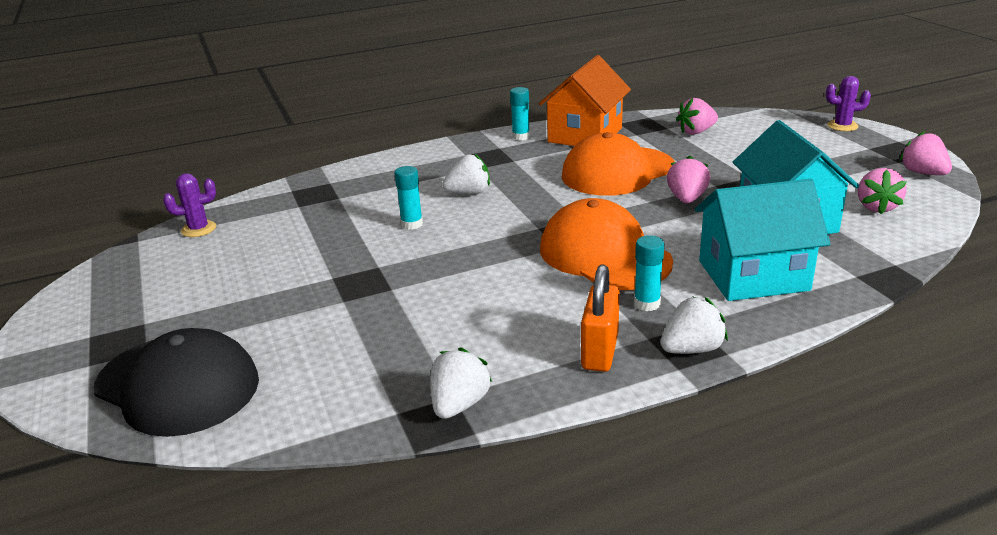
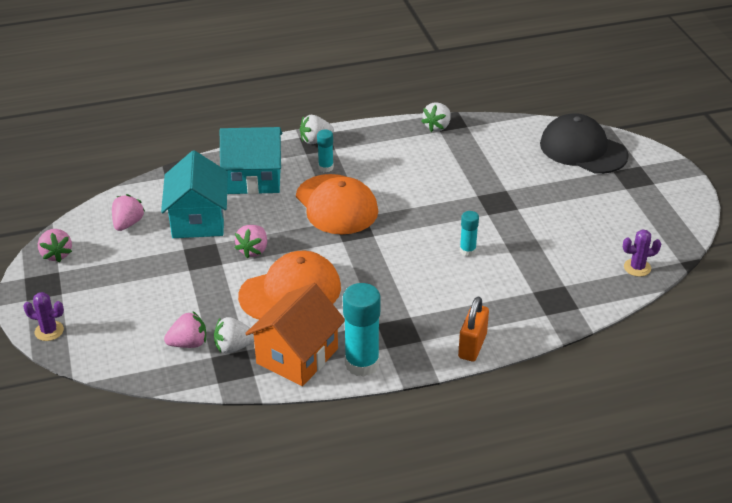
camera: 175 degrees left, 10 degrees up
(469, 193) = (422, 281): white strawberry -> white strawberry (234, 347)
(521, 137) = (362, 364): turquoise glue stick -> turquoise glue stick, size x1.88
(600, 351) = (362, 144): orange padlock -> orange padlock (472, 346)

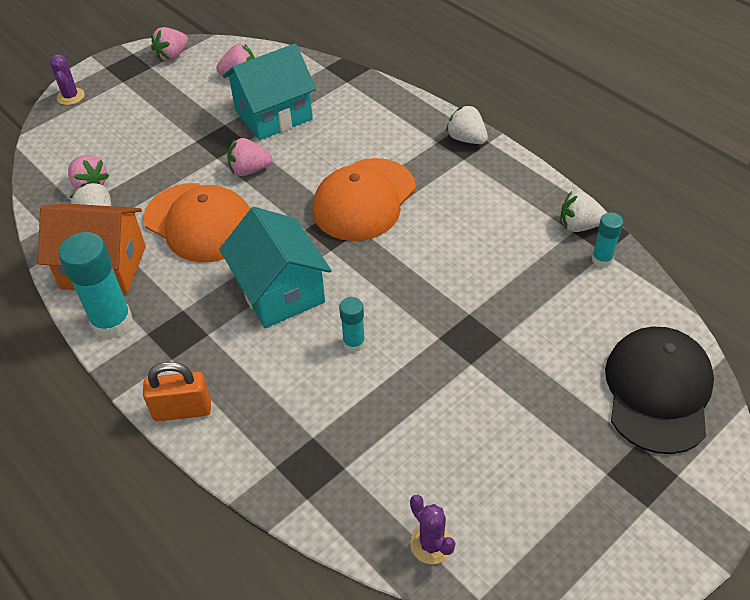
camera: 65 degrees right, 10 degrees up
(254, 179) = (365, 123): turquoise house -> turquoise house (280, 291)
(326, 167) = (423, 166): turquoise glue stick -> turquoise glue stick (602, 259)

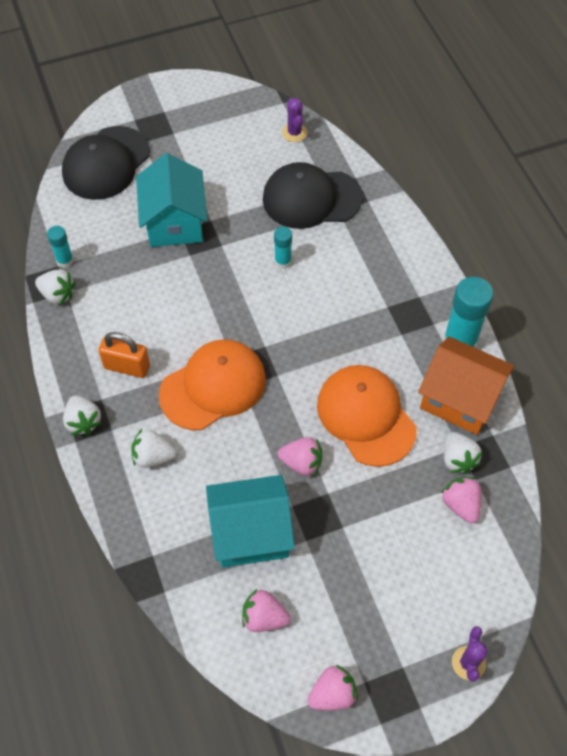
camera: 160 degrees left, 10 degrees up
(182, 410) = (419, 256): orange padlock -> orange padlock (127, 367)
(280, 291) = (320, 322): turquoise house -> turquoise house (174, 222)
(356, 441) = (311, 198): none -> black cap
(386, 135) = (153, 456): none -> white strawberry

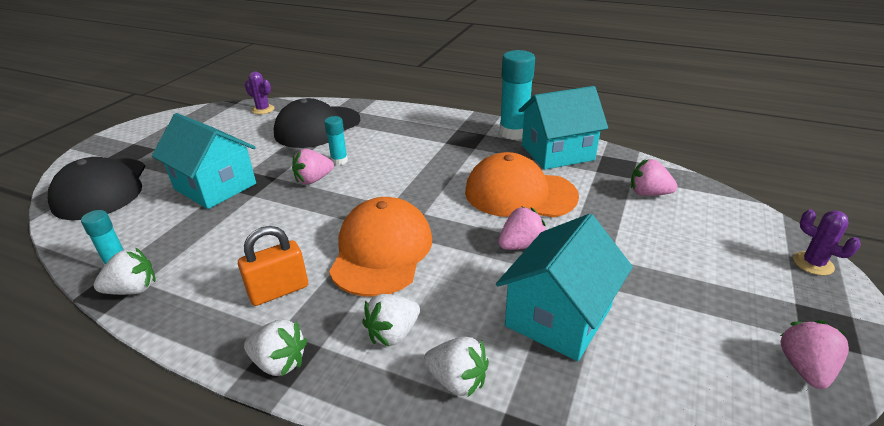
camera: 45 degrees left, 25 degrees down
(264, 617) = (669, 365): pink strawberry -> pink strawberry (313, 180)
(457, 459) = (606, 176): white strawberry -> white strawberry (457, 380)
(459, 399) = (557, 152): orange house -> turquoise house

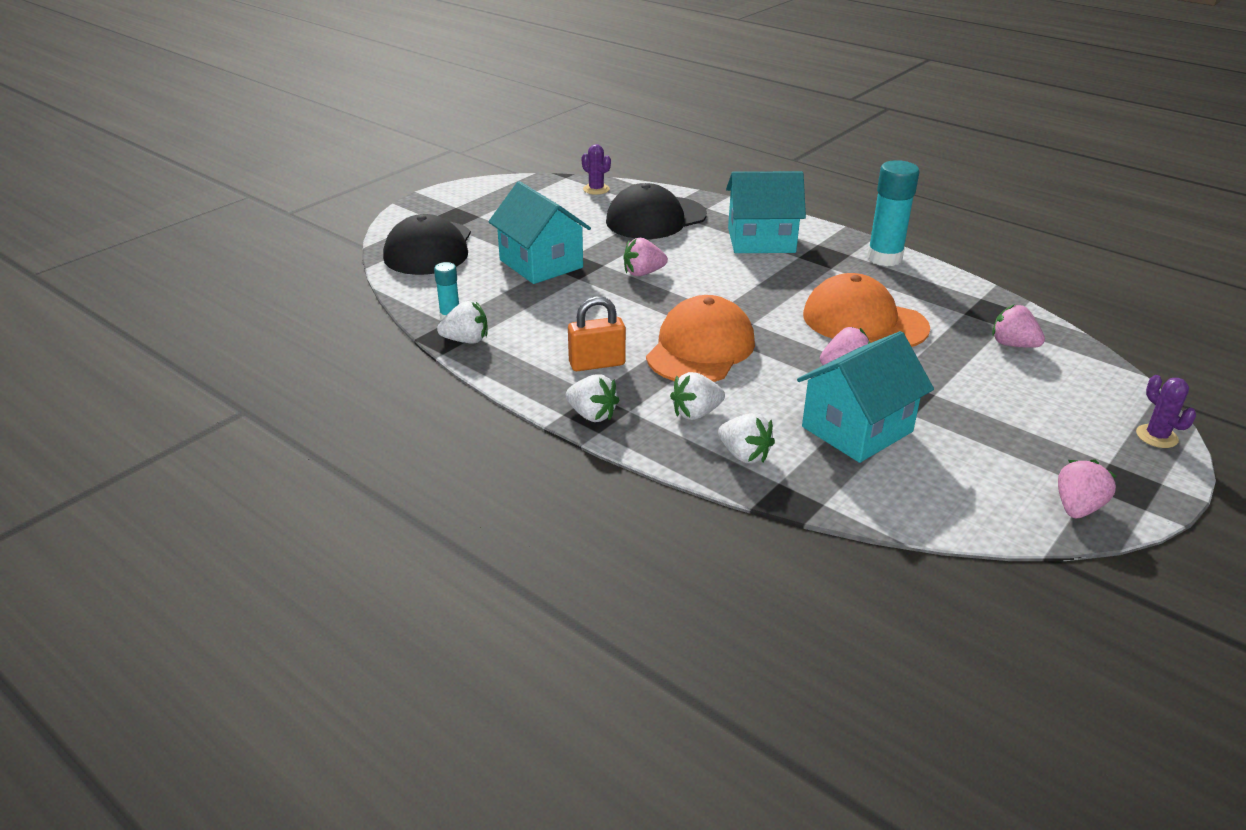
camera: 15 degrees right, 0 degrees up
(339, 161) = (674, 258): turquoise glue stick -> none
(557, 152) = (927, 287): turquoise house -> turquoise house (761, 240)

